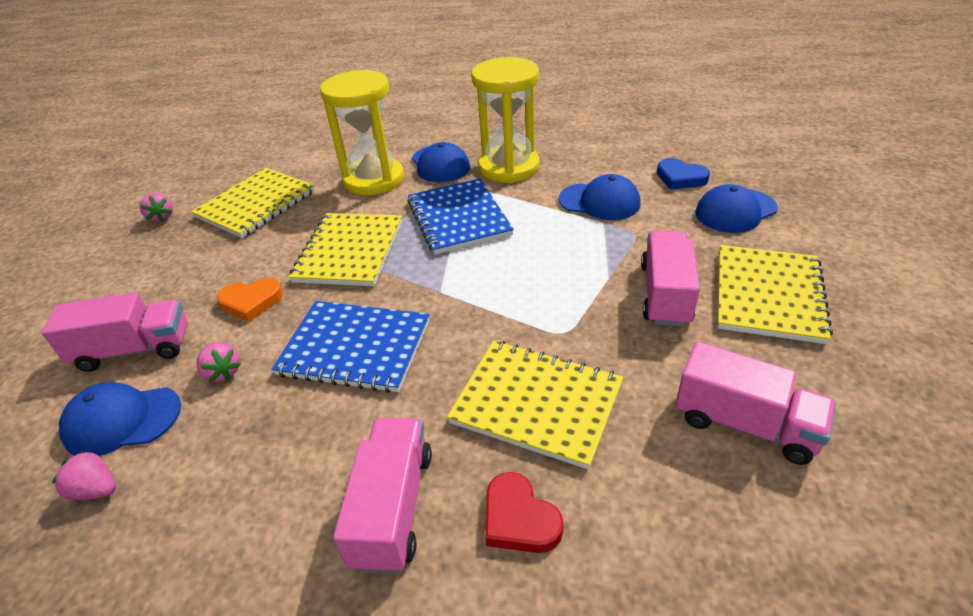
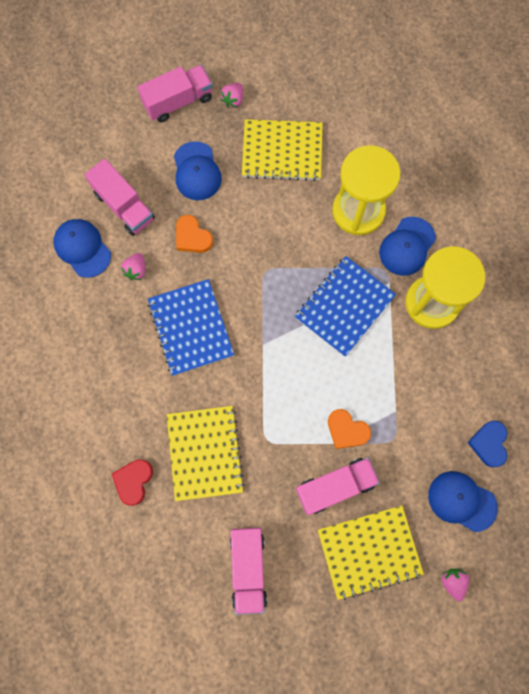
camera: 55 degrees right, 35 degrees up
(96, 489) = (45, 276): pink strawberry -> pink strawberry (452, 582)
(349, 251) = (269, 258): yellow notebook -> none
(393, 507) = (109, 420): pink truck -> pink truck (178, 101)
(599, 202) = (420, 397): blue cap -> blue cap (196, 171)
(600, 262) = (347, 430): none -> orange heart

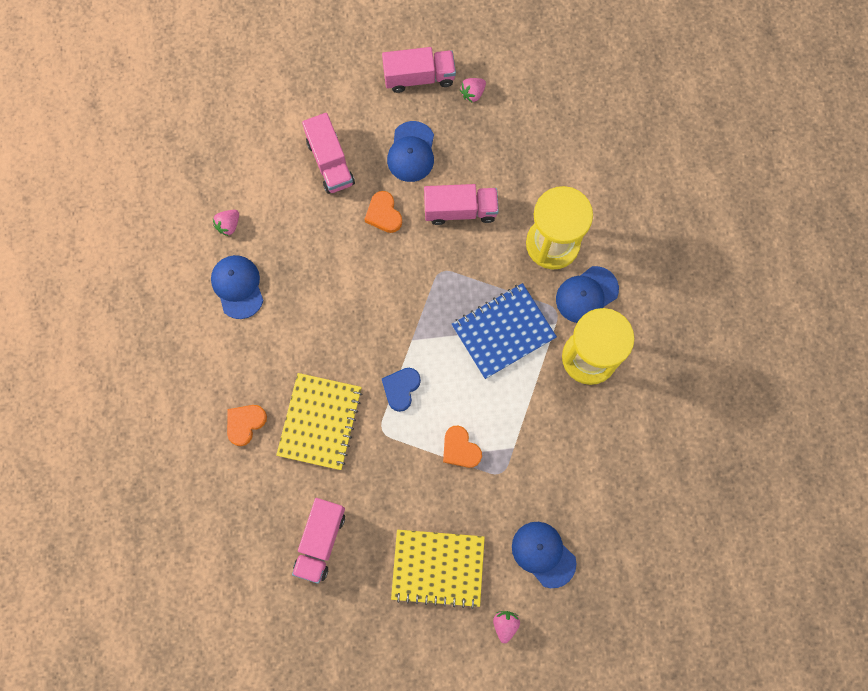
camera: 20 degrees right, 0 degrees up
(82, 248) = (276, 189): blue cap -> blue cap (238, 287)
(133, 481) = (245, 423): red heart -> orange heart
(136, 270) = (319, 228): pink strawberry -> pink strawberry (228, 225)
(190, 328) = (350, 300): blue notebook -> none
(282, 151) = (501, 160): yellow notebook -> none
(335, 486) = (429, 497): pink truck -> pink truck (460, 210)
(489, 444) = (591, 510): blue heart -> blue heart (401, 388)

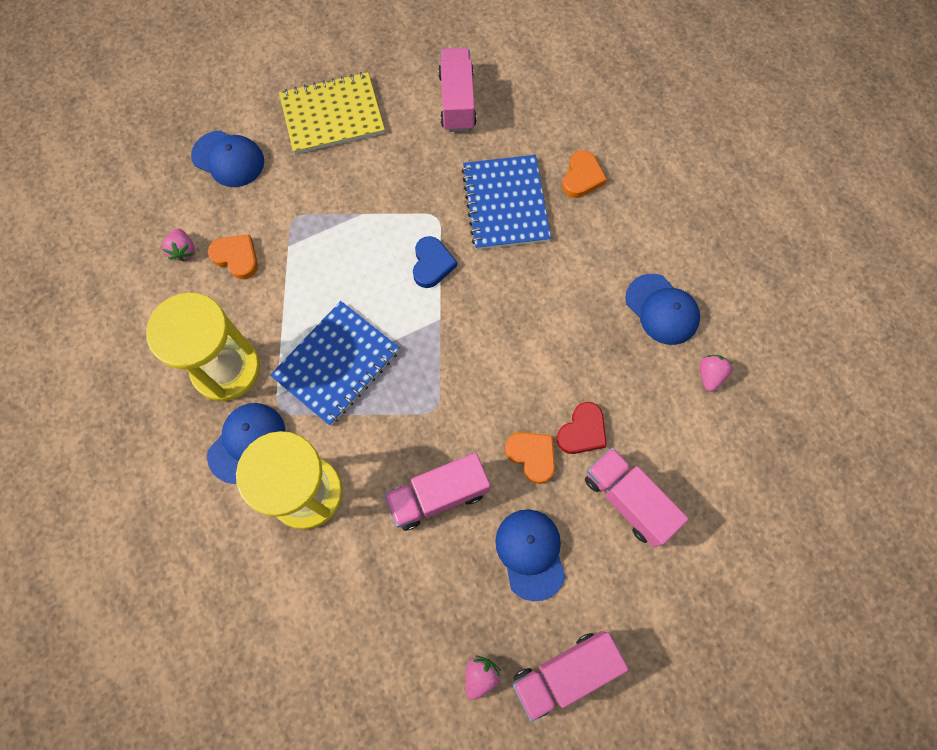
camera: 160 degrees right, 5 degrees down
(320, 422) = (505, 204): yellow notebook -> blue notebook
(340, 218) = (582, 431): none -> red heart
(460, 449) = (346, 226): orange heart -> orange heart (236, 257)
(505, 624) = (250, 90): pink strawberry -> pink strawberry (183, 250)

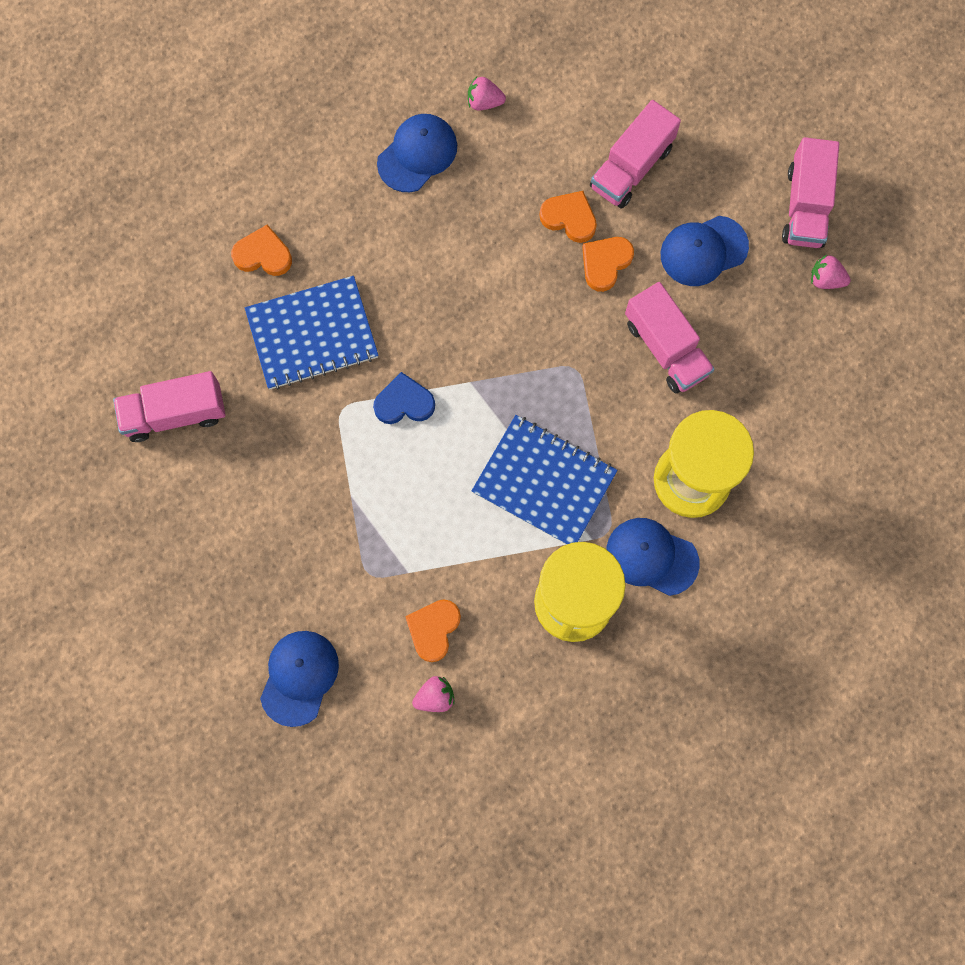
camera: 100 degrees left, 5 degrees up
(332, 115) = (216, 563): yellow notebook -> none
(564, 673) = (805, 206): pink truck -> pink truck turned 45 degrees clockwise
(582, 431) = (569, 218): red heart -> orange heart

